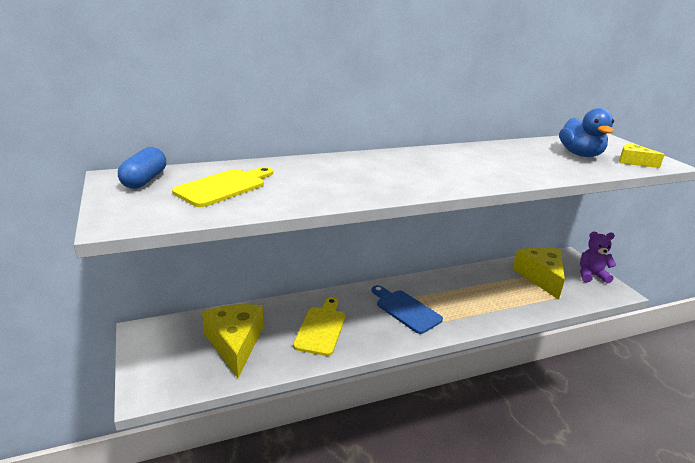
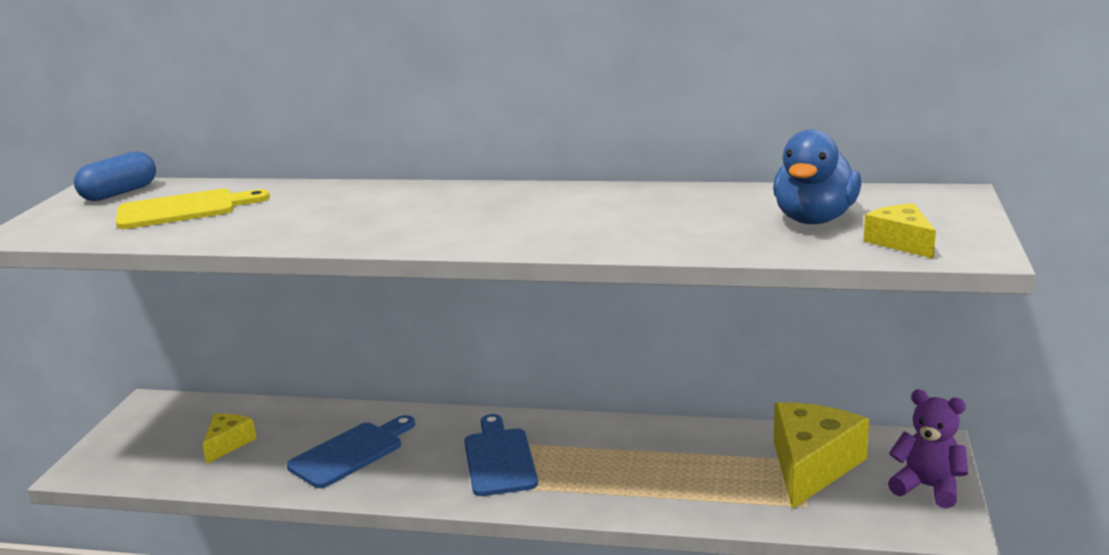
camera: 35 degrees right, 5 degrees down
(235, 344) = (227, 444): yellow cheese -> yellow cheese, size x0.53
(321, 328) = (350, 453): yellow cutting board -> blue cutting board

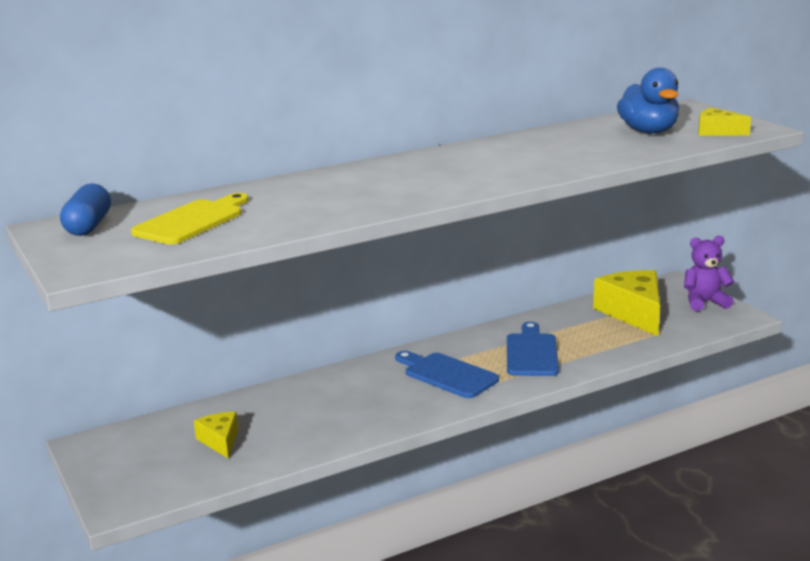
camera: 40 degrees left, 0 degrees up
(350, 453) = (334, 410): blue cutting board -> blue cutting board (531, 353)

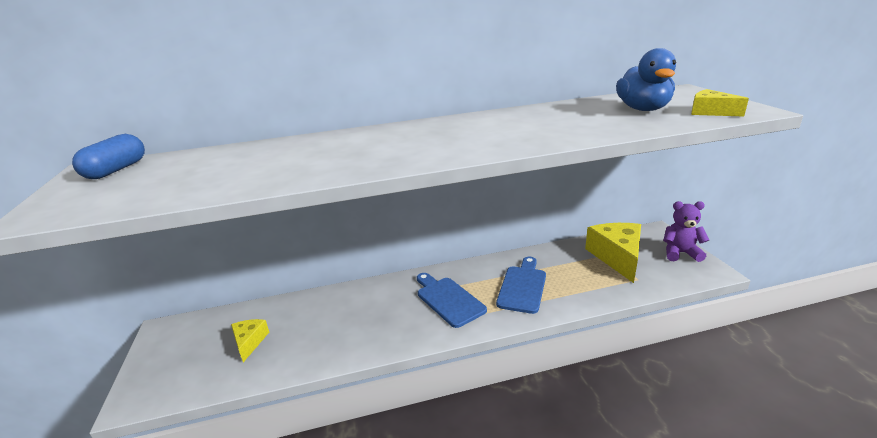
camera: 15 degrees right, 5 degrees up
(192, 221) = (193, 171): yellow cutting board -> none

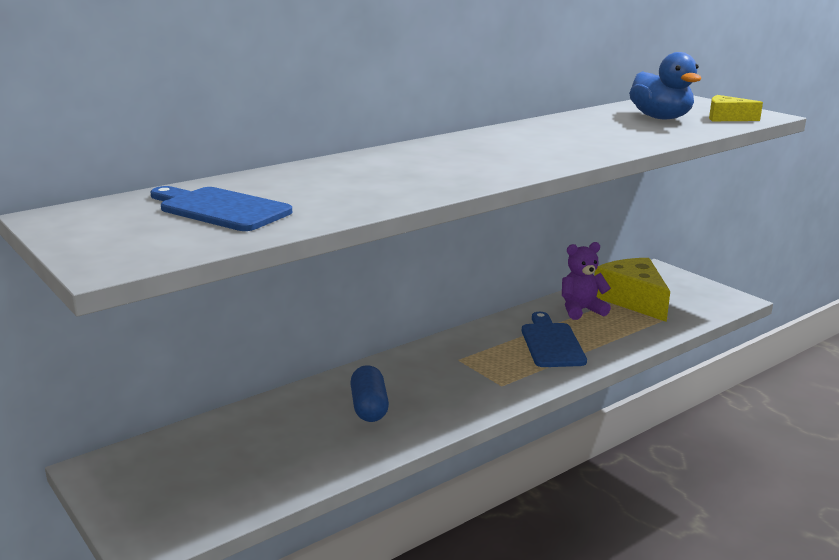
camera: 25 degrees left, 5 degrees down
(116, 170) = (102, 214): blue capsule -> blue capsule (369, 407)
(249, 342) = (252, 456): yellow cheese -> none
(448, 300) = (475, 369): blue cutting board -> blue cutting board (220, 209)
(680, 253) = (694, 287): purple teddy bear -> purple teddy bear (581, 310)

